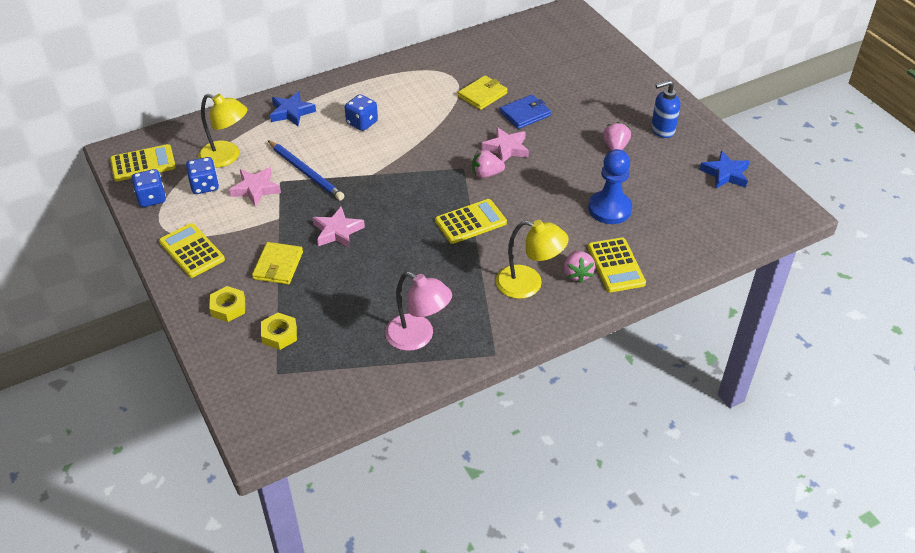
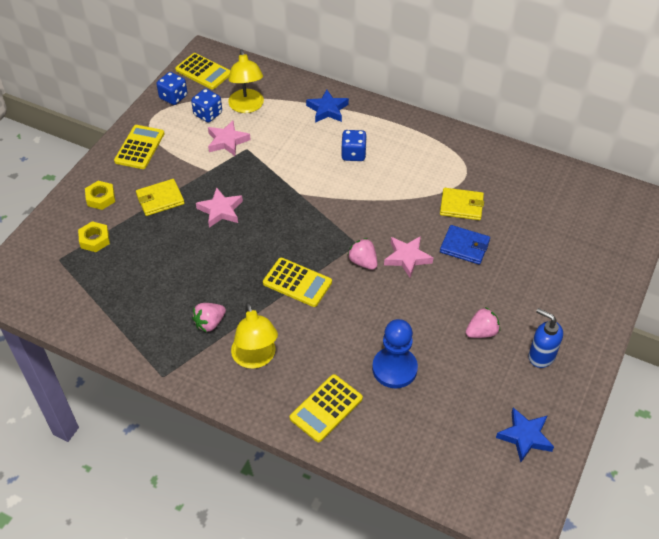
camera: 55 degrees right, 5 degrees up
(306, 172) = (268, 156): blue pencil -> none
(418, 337) = (147, 319): pink lamp -> none
(577, 274) = (294, 385): pink strawberry -> pink strawberry (210, 323)

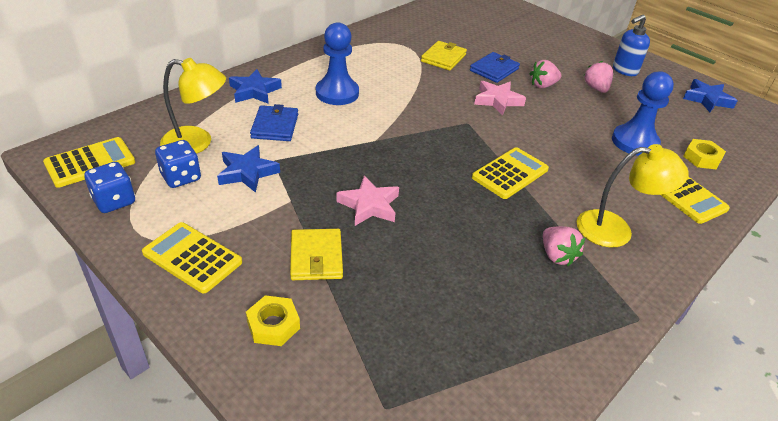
camera: 75 degrees left, 10 degrees down
(95, 240) = (361, 349): yellow nut -> yellow nut (702, 158)
(227, 141) = (247, 172): pink star -> blue star
(288, 136) = (275, 126): none -> blue wallet
(353, 154) = (337, 93): blue dice -> blue pawn
(363, 262) = (494, 125): pink strawberry -> pink strawberry (543, 85)

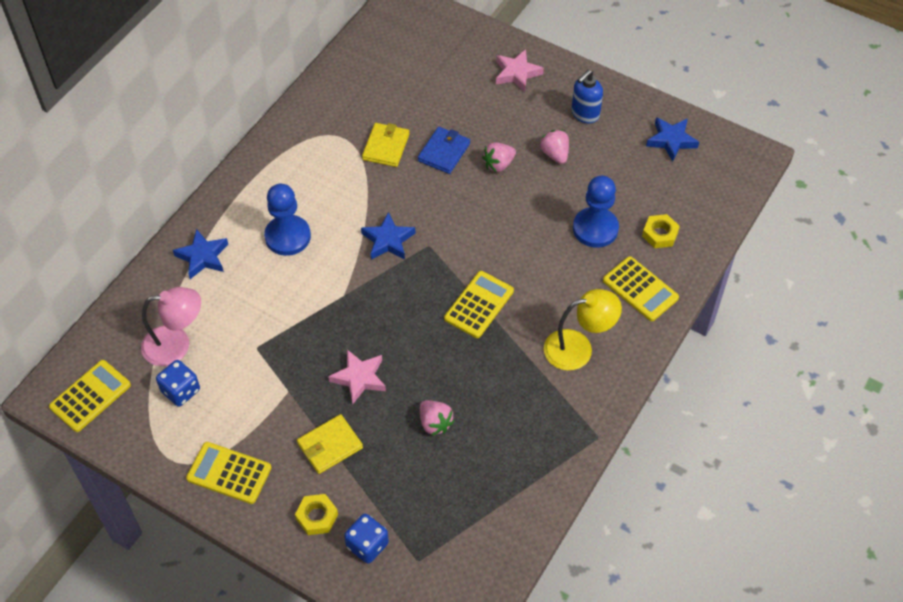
camera: 10 degrees left, 15 degrees up
(114, 201) = (135, 433): blue dice -> blue dice (367, 545)
(197, 143) = (176, 345): yellow lamp -> pink lamp
(247, 172) = (238, 369): blue star -> blue star (388, 240)
(275, 126) = (241, 302): blue wallet -> none
(316, 257) = (330, 445): yellow wallet -> yellow wallet turned 75 degrees clockwise
(497, 100) = (454, 202): pink star -> pink star (517, 73)
(557, 256) = (529, 391): pink strawberry -> pink strawberry (435, 423)

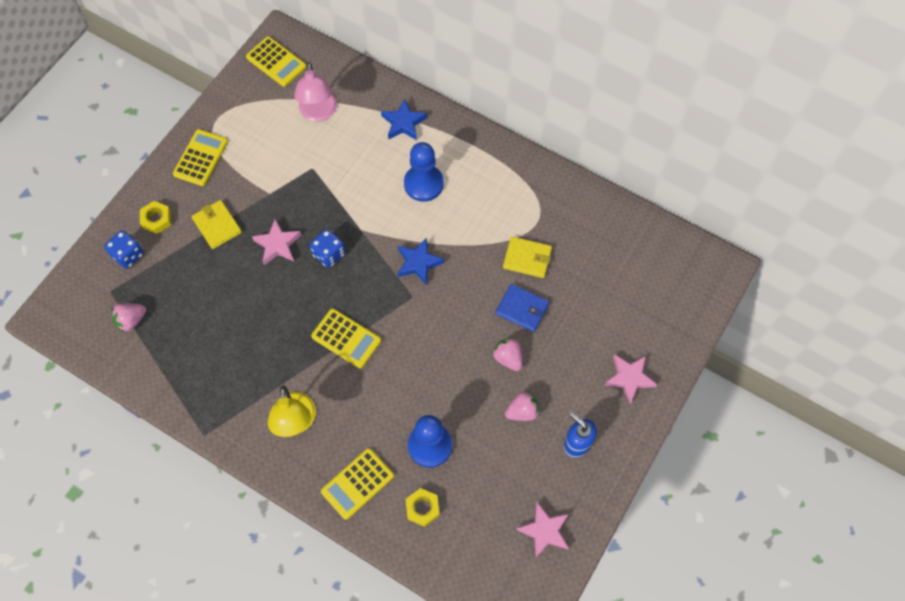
camera: 90 degrees right, 10 degrees up
(181, 391) = (276, 120): blue dice -> blue dice (329, 254)
(435, 423) = (230, 303): pink strawberry -> pink strawberry (131, 320)
(671, 140) = (544, 531): blue star -> pink star

